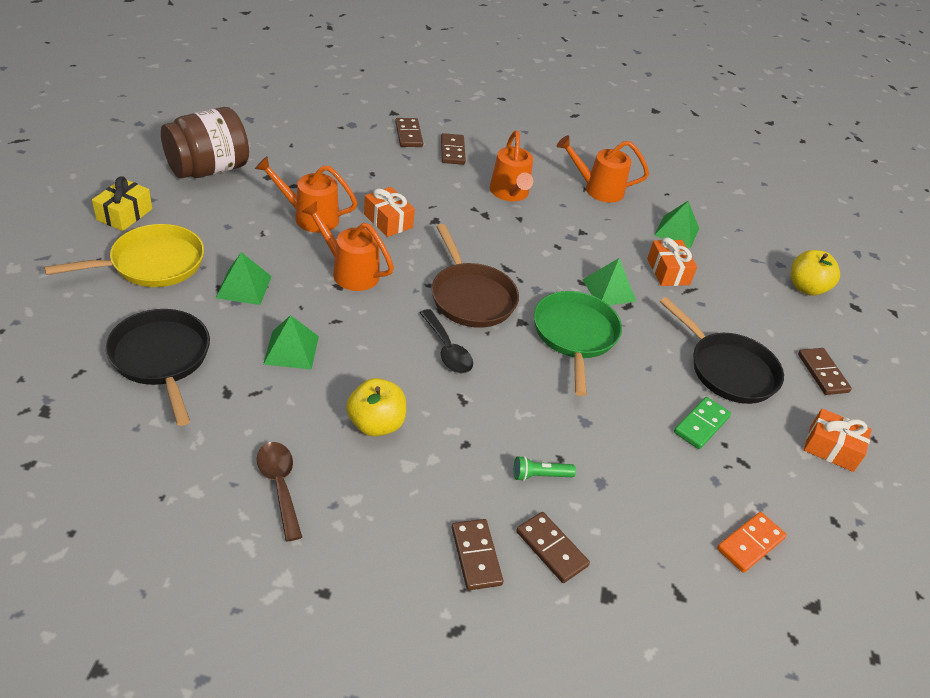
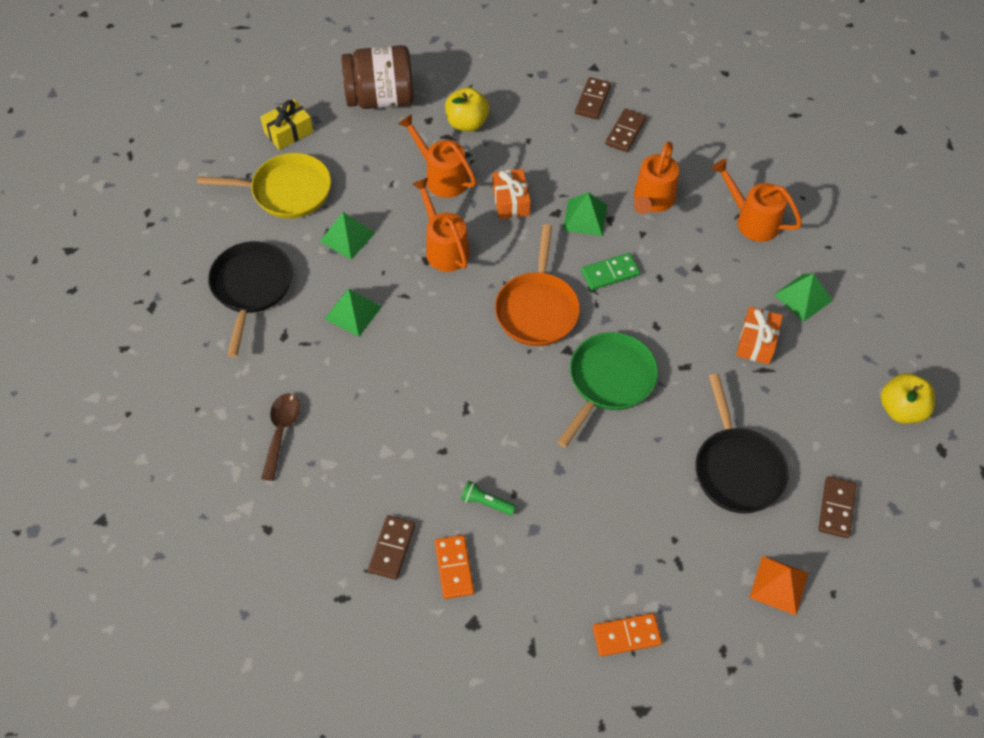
camera: 35 degrees right, 15 degrees up
(376, 424) = (381, 406): yellow apple -> yellow apple (467, 123)
(447, 349) = (482, 356): black spoon -> none
(471, 297) = (537, 309): brown pan -> orange pan
(551, 549) = (454, 568): brown domino -> orange domino
(609, 290) = (678, 343): green pyramid -> green pyramid (585, 217)
(701, 425) = (666, 513): green domino -> green domino (610, 273)
(831, 448) = (778, 585): orange gift -> orange pyramid

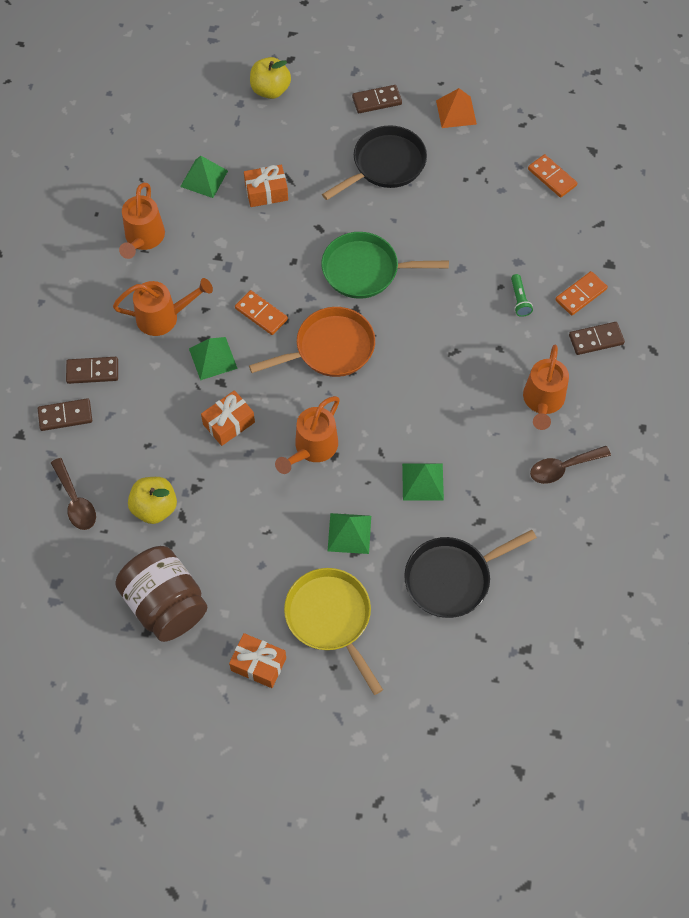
camera: 120 degrees left, 5 degrees up
(288, 132) = (258, 664): yellow gift -> orange gift
(441, 177) = (234, 494): orange watering can -> orange watering can (542, 402)
(509, 79) = (75, 501): none -> brown spoon
(610, 273) = (261, 314): green domino -> orange domino

